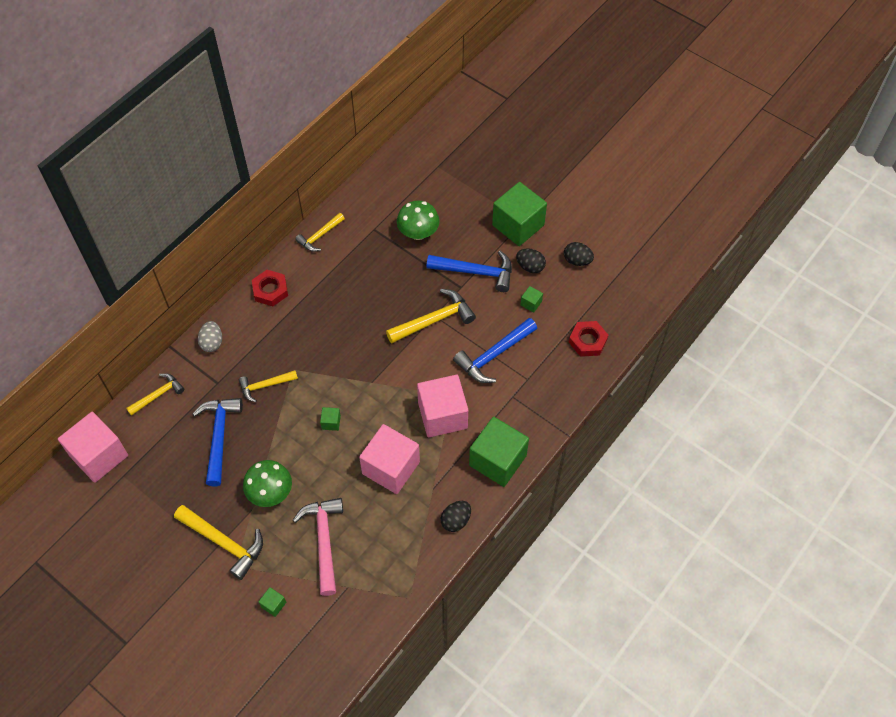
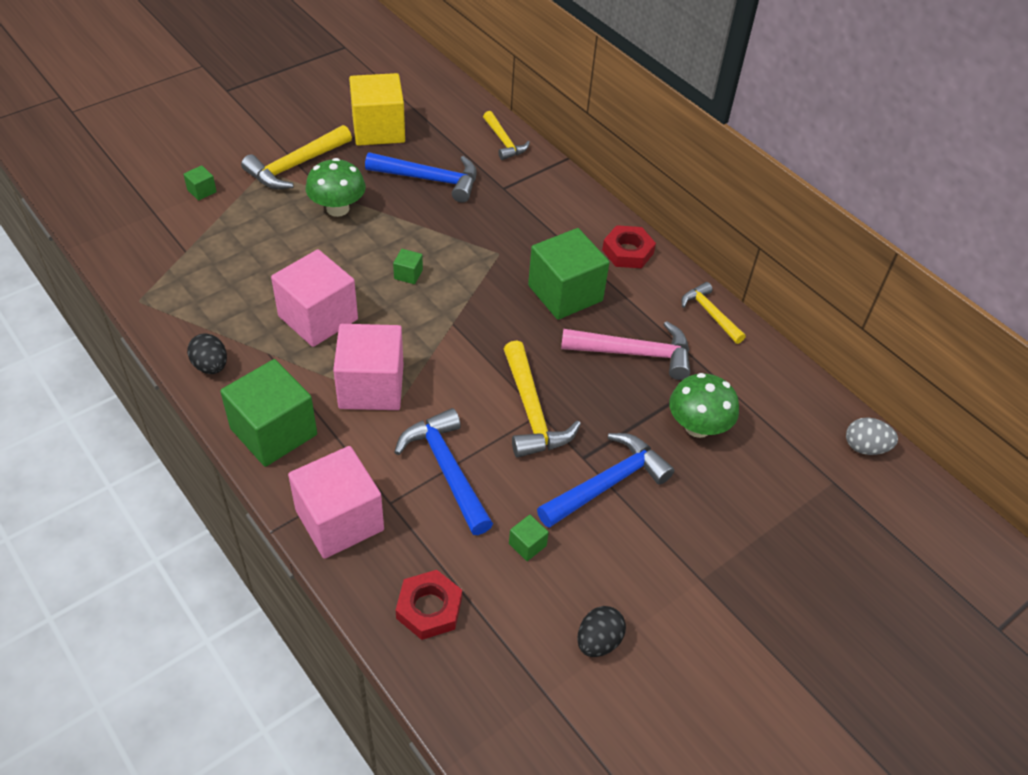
camera: 100 degrees right, 10 degrees down
(99, 456) = (444, 94): pink cube -> pink cube (339, 520)
(160, 494) = (378, 129): none -> yellow cube
(212, 342) = (562, 191): grey egg -> grey egg (865, 447)
(265, 386) = (484, 226): yellow hammer -> none
(324, 541) = (252, 241): pink hammer -> pink hammer (634, 353)
(476, 272) = (607, 484): blue hammer -> blue hammer turned 150 degrees counterclockwise
(518, 225) = (692, 568): green cube -> green cube (565, 293)
(530, 267) = (601, 563): black egg -> none

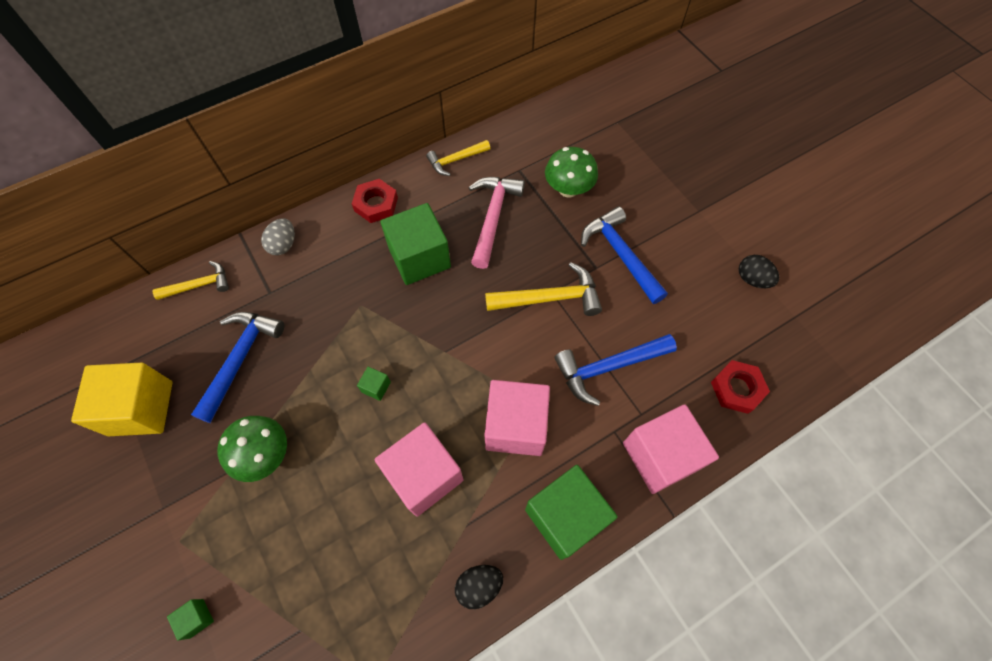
camera: 80 degrees left, 15 degrees up
(296, 166) = (180, 502): yellow hammer -> none
(527, 545) = (677, 315): green cube -> none
(865, 447) = (588, 98): grey egg -> grey egg (283, 245)

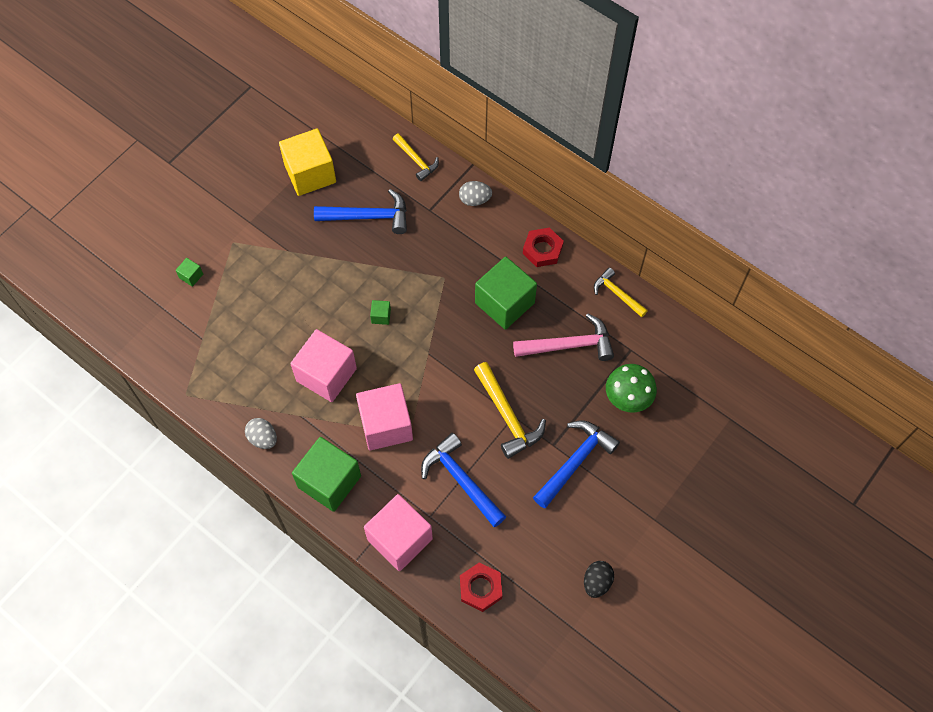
camera: 70 degrees right, 0 degrees up
(265, 455) = (305, 266): green mushroom -> none
(479, 586) = (263, 438): black egg -> grey egg

